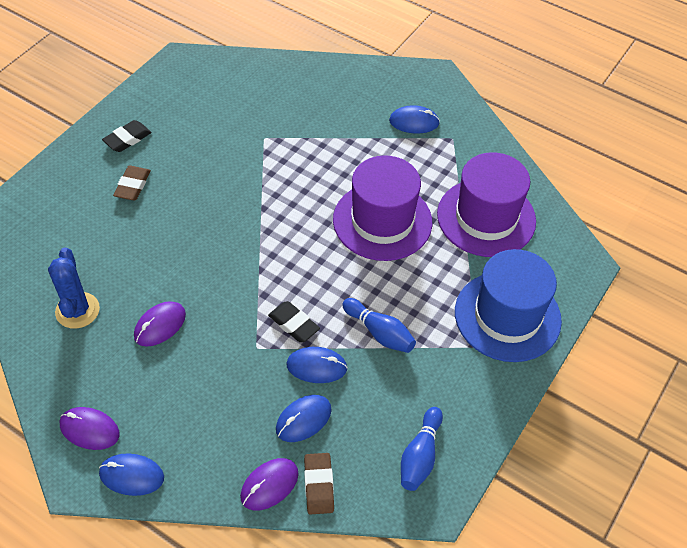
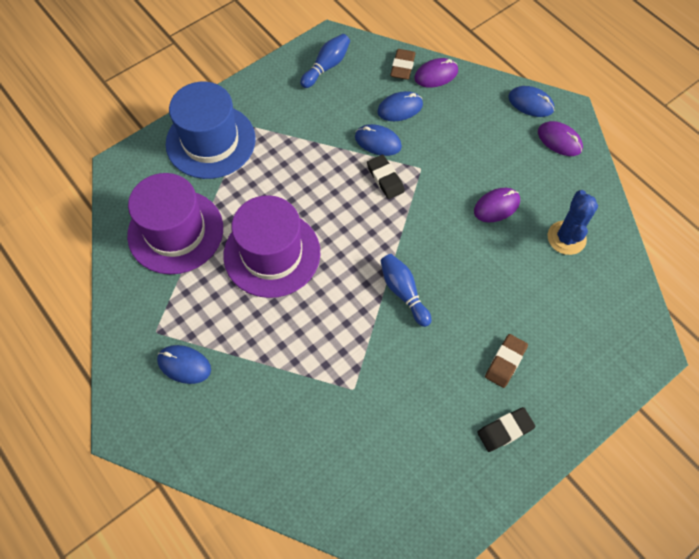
camera: 160 degrees left, 10 degrees up
(379, 332) = (318, 154): blue bowling pin -> blue bowling pin (403, 292)

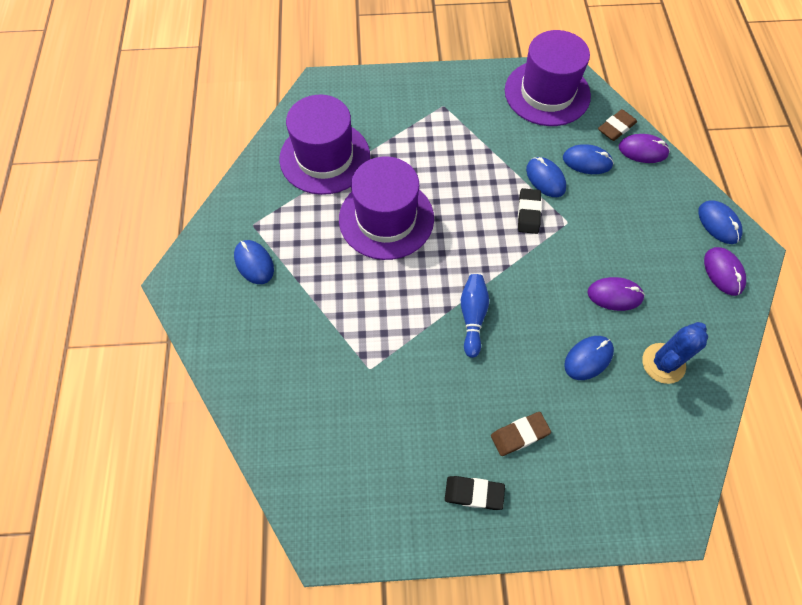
camera: 35 degrees right, 0 degrees up
(210, 141) = (404, 103): blue hat -> none
(326, 66) = (547, 93): blue bowling pin -> purple hat
(512, 269) = (588, 358): none -> blue mouse

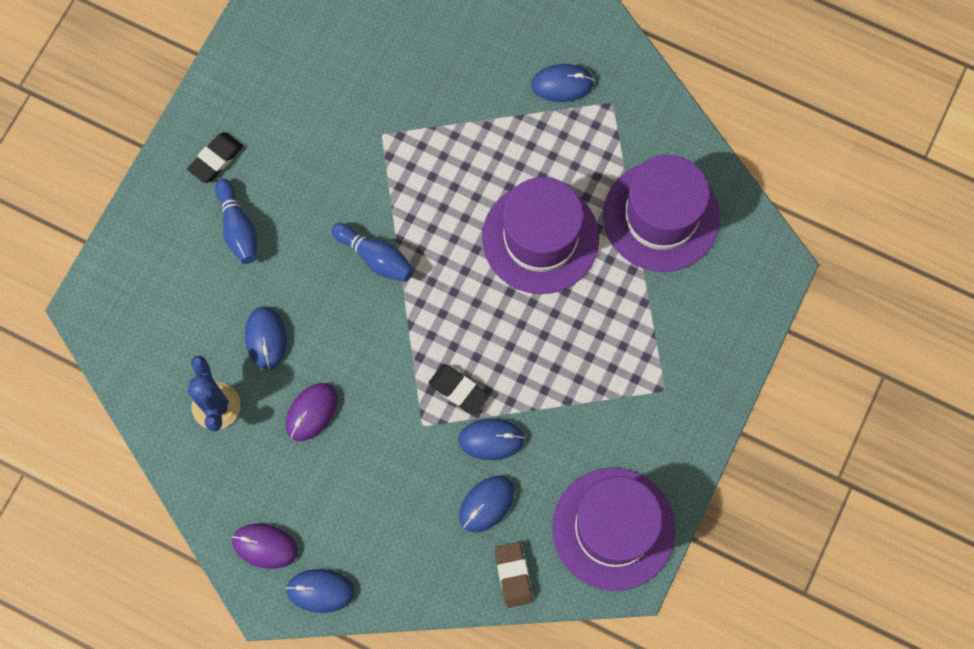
camera: 120 degrees right, 10 degrees up
(519, 435) = (238, 228): brown eraser -> blue bowling pin
(643, 150) = (463, 582): purple mouse -> none

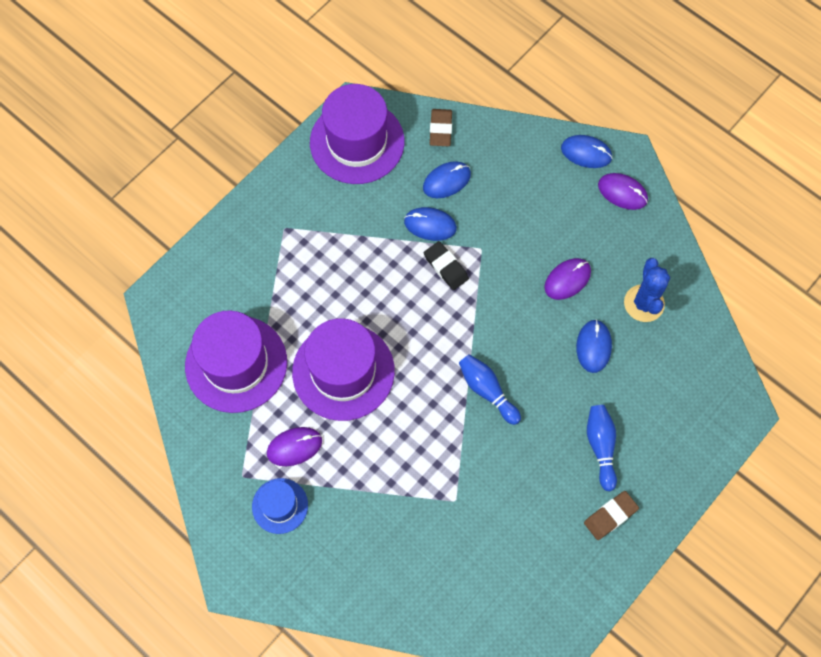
camera: 165 degrees left, 5 degrees down
(216, 159) = (610, 516): black eraser -> brown eraser
(562, 84) = (280, 506): blue mouse -> blue hat
(567, 145) = (294, 447): none -> purple mouse

